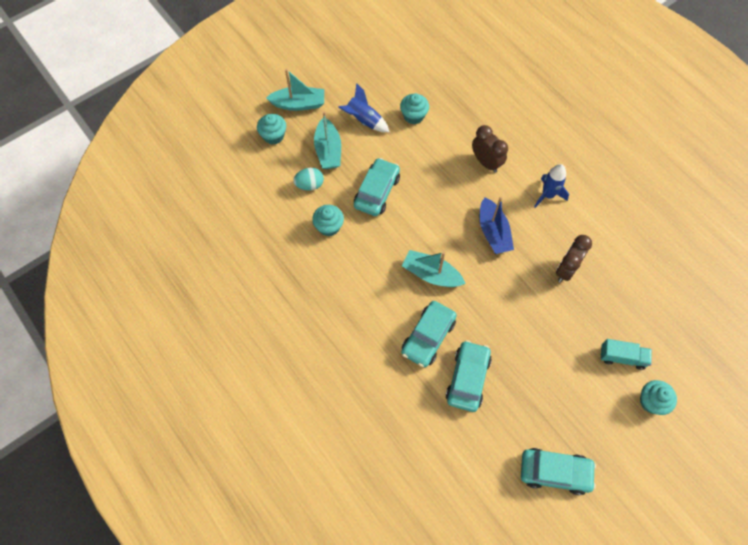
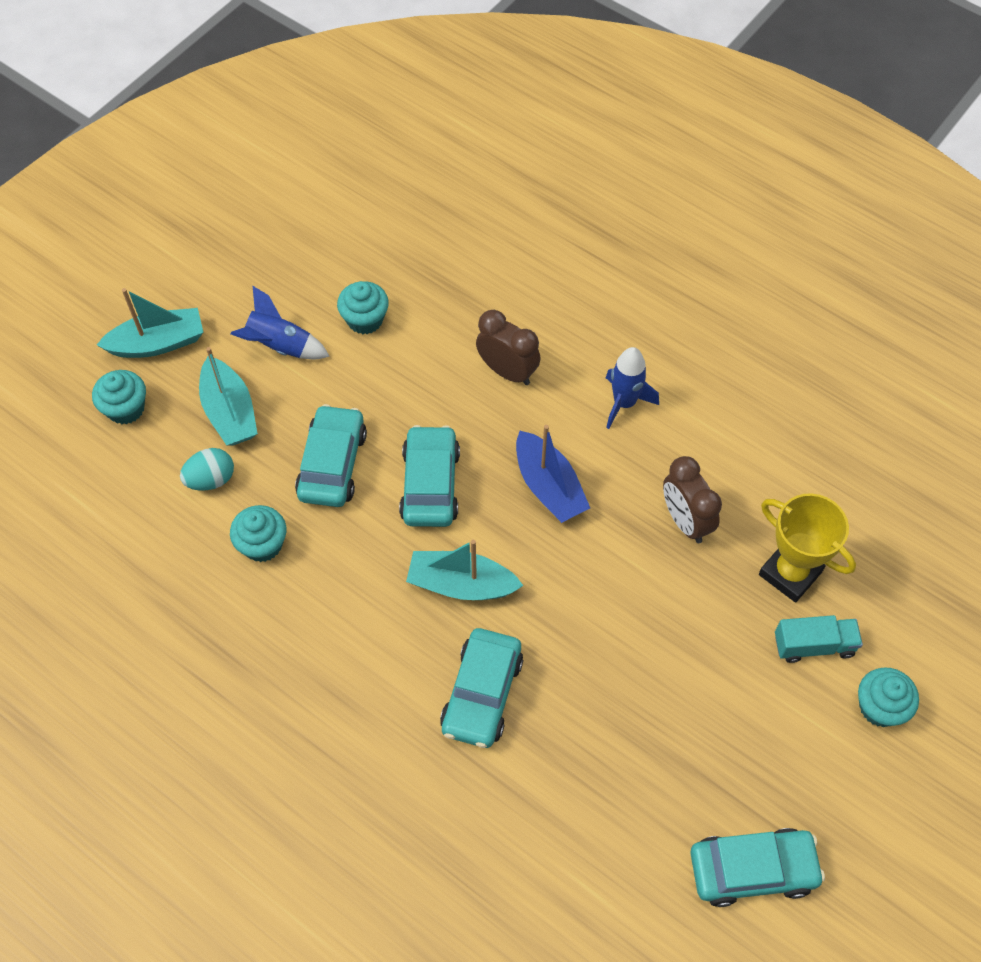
camera: 15 degrees left, 5 degrees down
(467, 378) = (567, 748): turquoise car -> turquoise car (430, 484)
(566, 270) = (685, 521): brown clock -> brown clock turned 45 degrees counterclockwise
(619, 313) = (790, 573): none -> yellow trophy

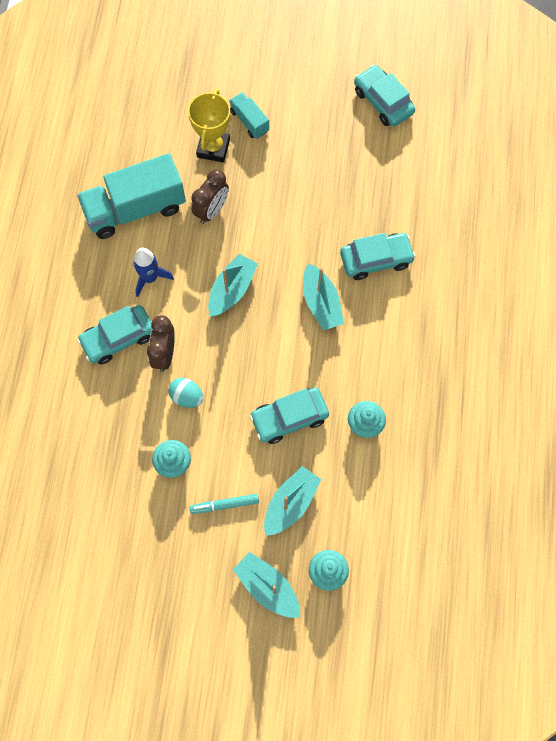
camera: 120 degrees left, 10 degrees up
(211, 479) = (343, 483): turquoise egg -> turquoise egg (187, 397)
(280, 346) = (224, 504): blue rocket -> turquoise marker
(430, 484) = (269, 355): turquoise car -> turquoise car (118, 338)
(549, 487) = (232, 290): blue boat -> turquoise boat
(739, 431) = (135, 209): none -> turquoise truck
(879, 707) = (265, 81): turquoise cupcake -> none

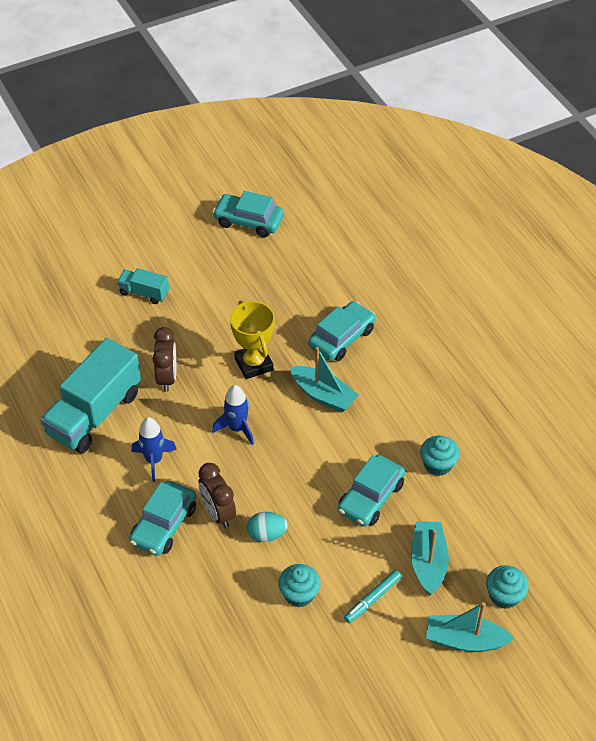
camera: 35 degrees left, 20 degrees down
(213, 148) = (128, 329): yellow trophy -> yellow trophy (254, 364)
(232, 290) = (237, 428): turquoise boat -> blue rocket

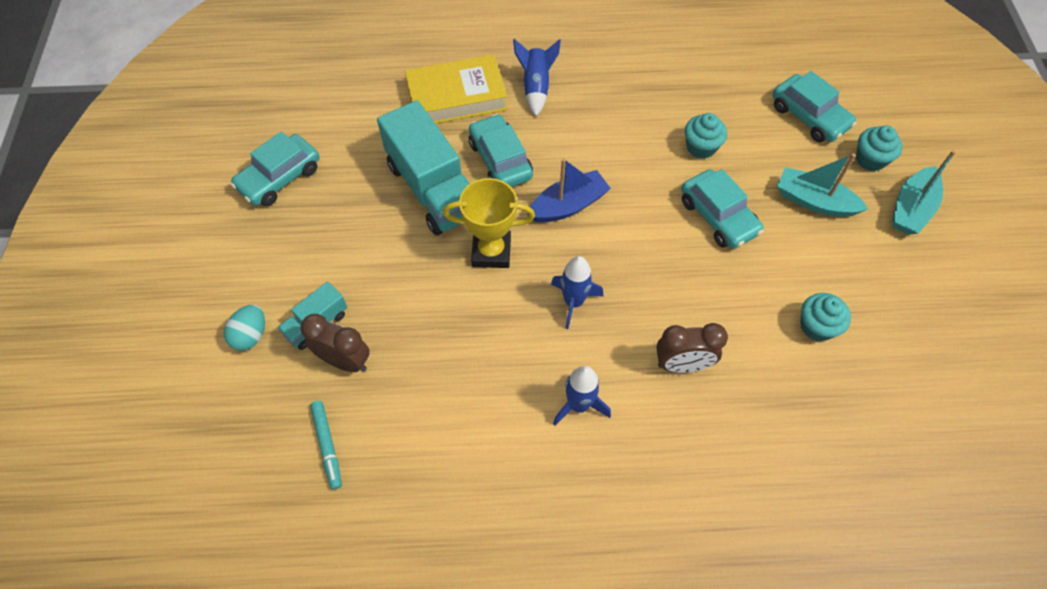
camera: 65 degrees left, 10 degrees up
(94, 414) = (476, 448): turquoise truck -> turquoise truck (433, 189)
(164, 525) = (677, 428): turquoise car -> turquoise car (809, 116)
(167, 378) = (463, 346): brown clock -> brown clock (344, 361)
(267, 534) = (729, 327): turquoise egg -> turquoise egg (251, 335)
(323, 395) = (568, 205): turquoise boat -> blue boat
(372, 599) = (842, 264): turquoise marker -> turquoise marker (327, 446)
(387, 287) = (456, 97): none -> yellow book
(430, 333) = (536, 87): none -> blue rocket

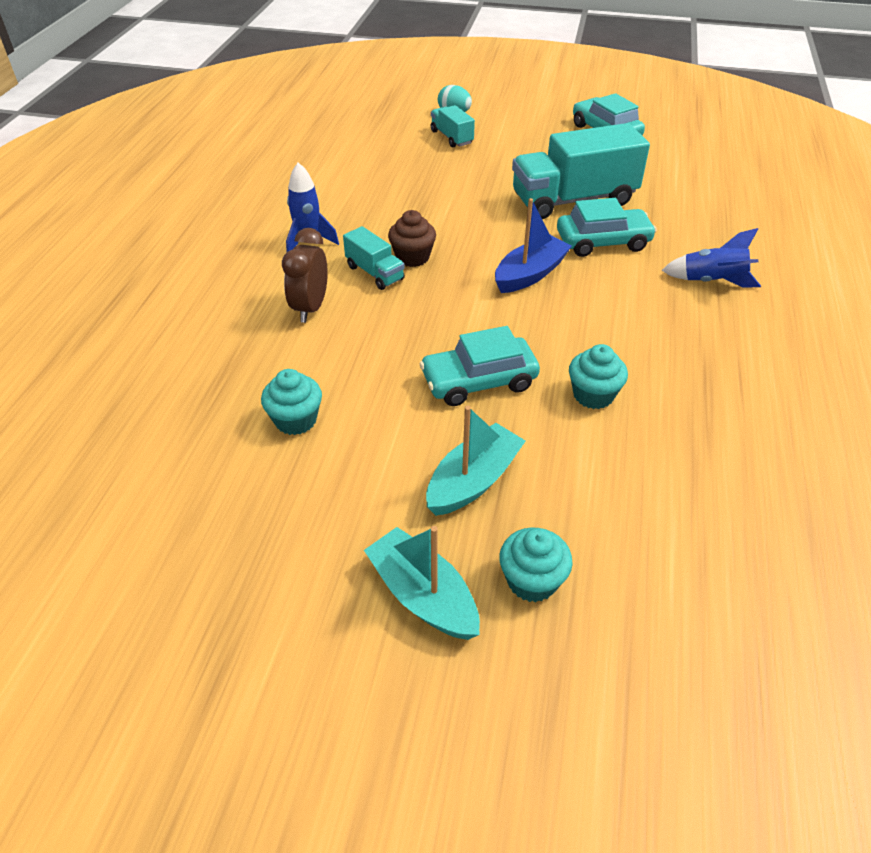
camera: 105 degrees right, 15 degrees down
(327, 446) = (348, 134): turquoise marker -> none
(344, 361) = (413, 145): brown clock -> none
(456, 97) = (699, 227): yellow book -> none
(491, 252) = (489, 221): yellow trophy -> none
(568, 205) = (530, 274): blue boat -> blue boat turned 120 degrees counterclockwise
(573, 302) = (412, 257): blue rocket -> brown cupcake
(609, 327) = (375, 273): none -> turquoise truck
(809, 116) = (634, 532): turquoise car -> none

